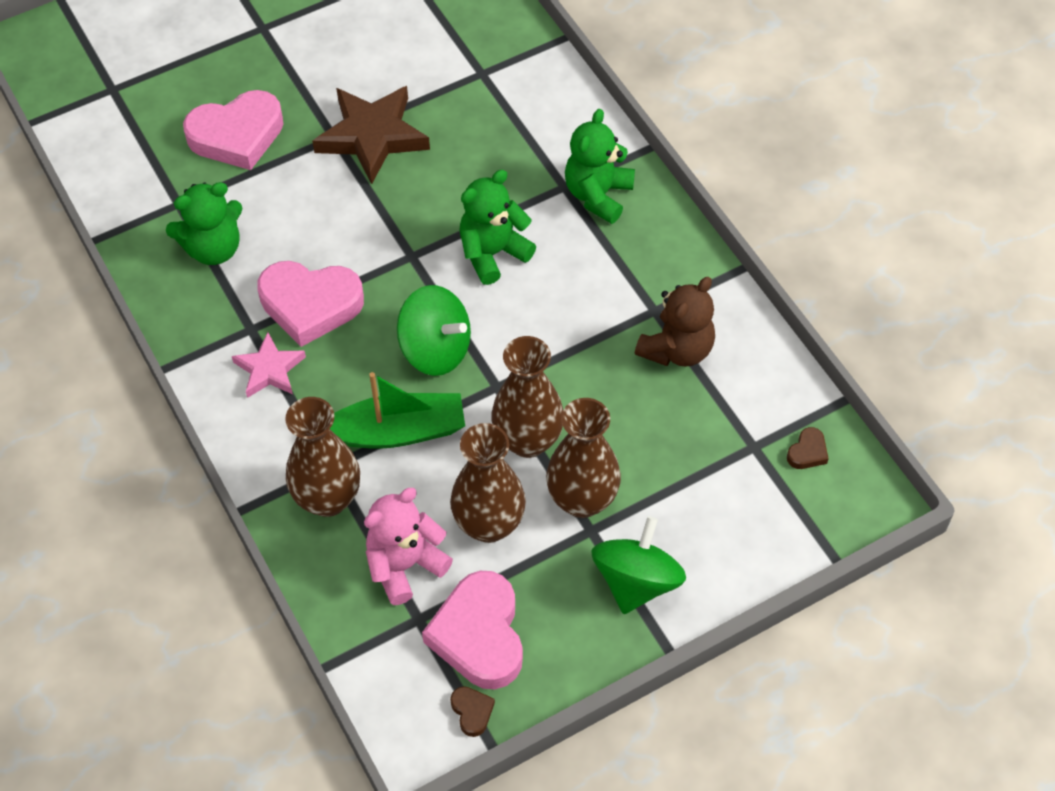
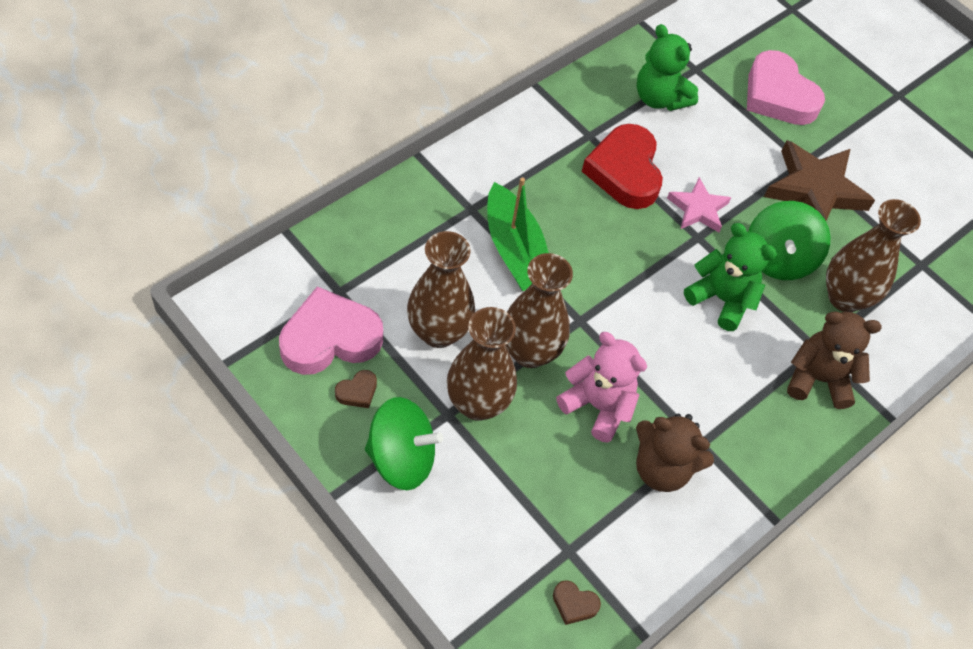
camera: 70 degrees right, 0 degrees up
(269, 369) = (553, 153): pink star -> pink star (698, 209)
(310, 305) = (624, 171): pink heart -> red heart
(328, 499) = (440, 212): brown vase -> brown vase (845, 297)
(405, 565) = (388, 275): pink teddy bear -> pink teddy bear (598, 406)
(435, 349) = (605, 268): green spinning top -> green spinning top (778, 258)
(472, 712) = (257, 342): brown heart -> brown heart (357, 392)
(598, 195) = (818, 379): green teddy bear -> brown teddy bear

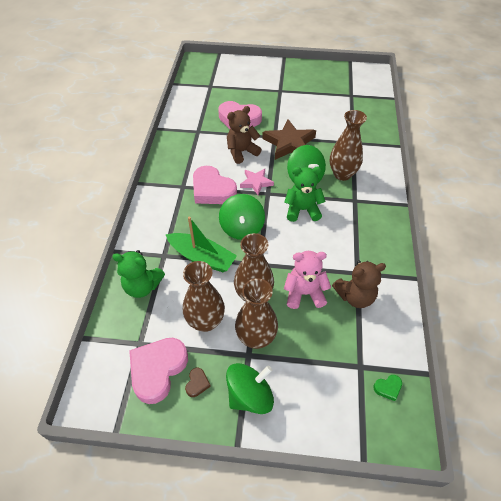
camera: 35 degrees left, 5 degrees down
(574, 604) = (388, 388): brown heart -> green heart
(608, 255) = (242, 228): none -> green spinning top
(624, 171) = (212, 190): red heart -> pink heart
(659, 98) = (196, 152): green teddy bear -> green teddy bear (142, 286)
(818, 379) = (367, 211): brown teddy bear -> brown teddy bear (242, 152)

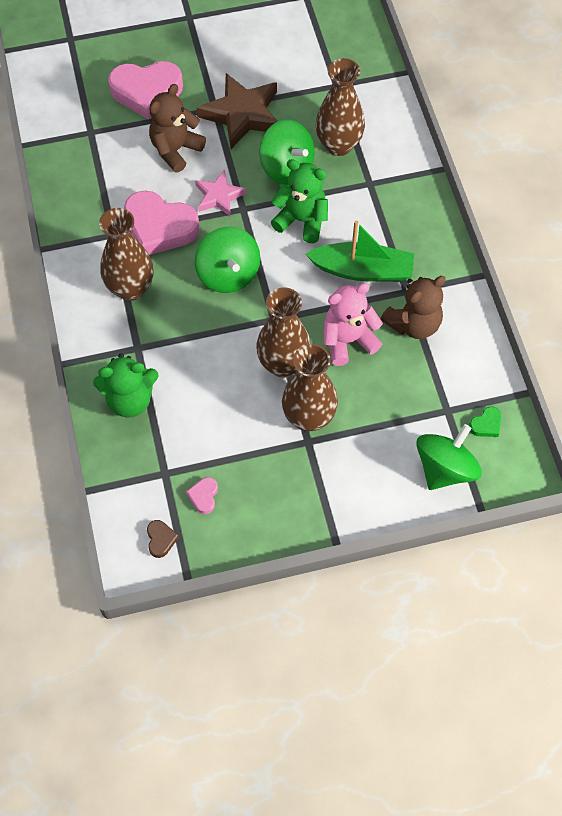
camera: 20 degrees left, 10 degrees up
(158, 370) = (204, 496): pink heart -> pink heart, size x0.42
(197, 383) = (260, 495): brown heart -> brown heart (161, 539)
(202, 257) = (192, 334): green boat -> green boat (362, 270)
(205, 321) = (236, 418): brown vase -> brown vase (131, 288)
(250, 395) = (329, 487): green spinning top -> green spinning top (445, 469)
(302, 210) = (302, 220): green teddy bear -> green teddy bear turned 45 degrees clockwise

